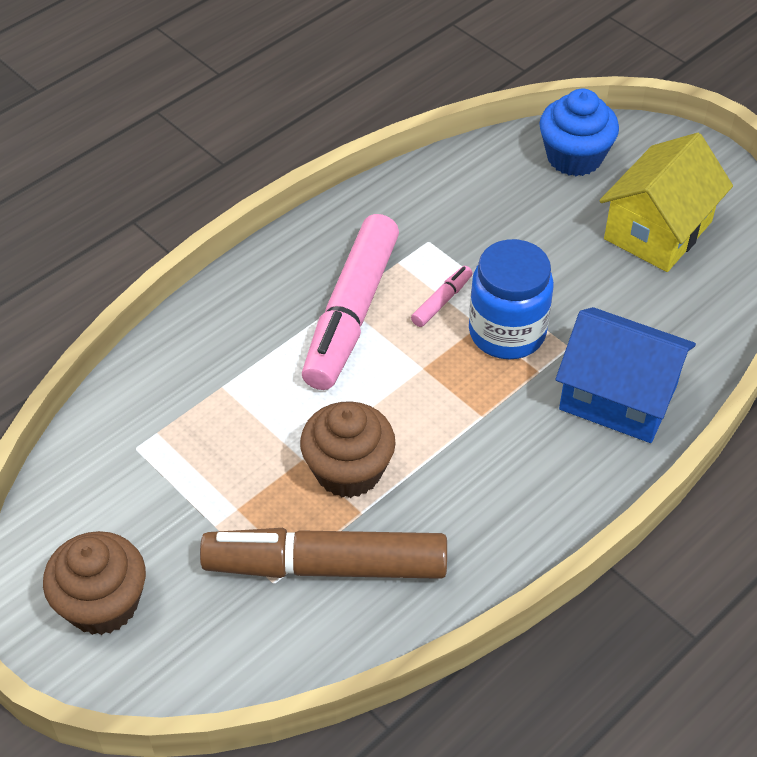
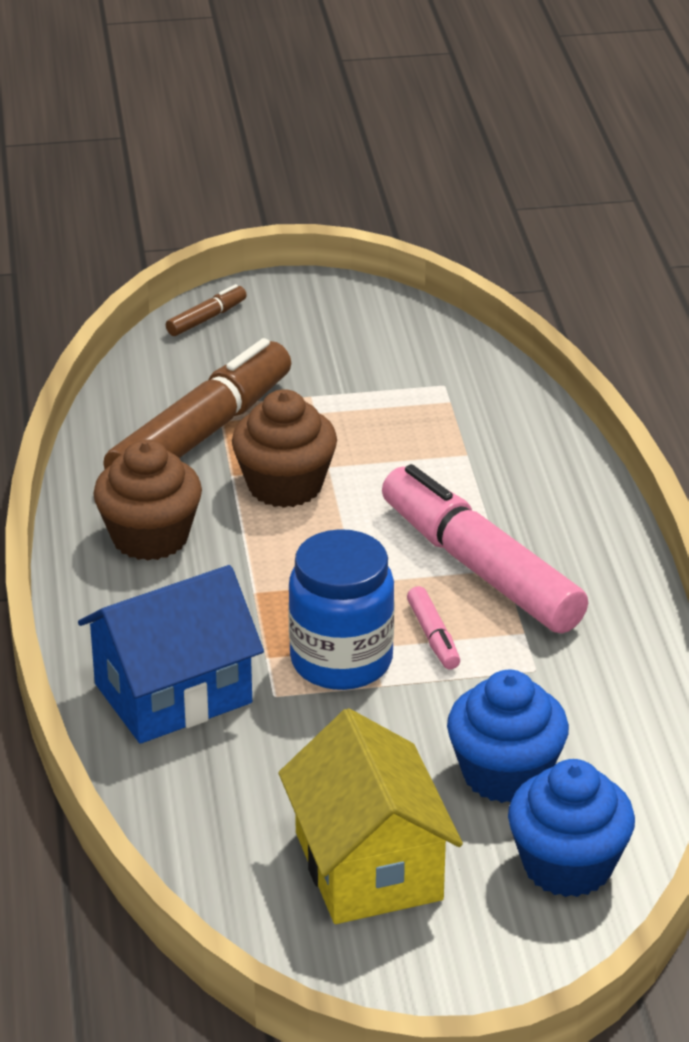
camera: 125 degrees right, 15 degrees down
(102, 604) = (298, 320): brown cupcake -> brown cupcake (150, 537)
(147, 678) = (206, 318): none -> brown marker
(531, 211) = (505, 774): none -> blue cupcake

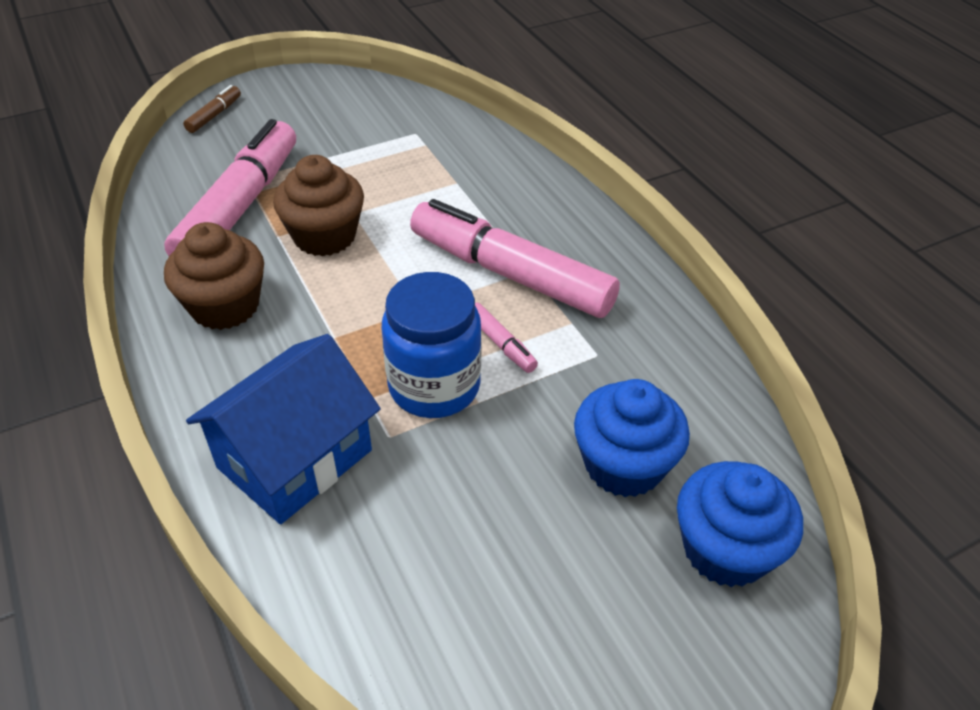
camera: 20 degrees left, 10 degrees up
(200, 434) = (240, 207): brown marker -> pink marker
(368, 866) = (551, 606): yellow house -> none

